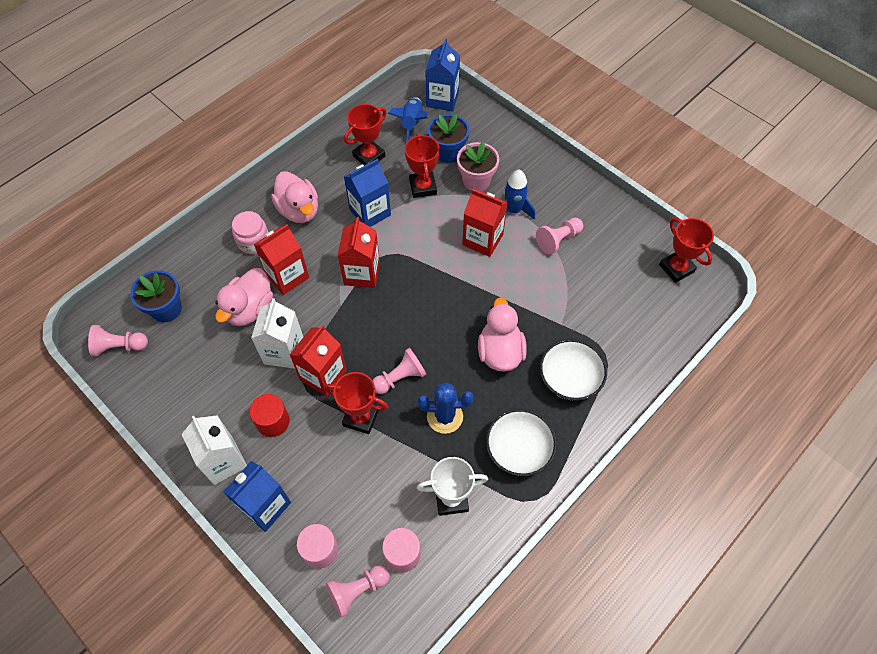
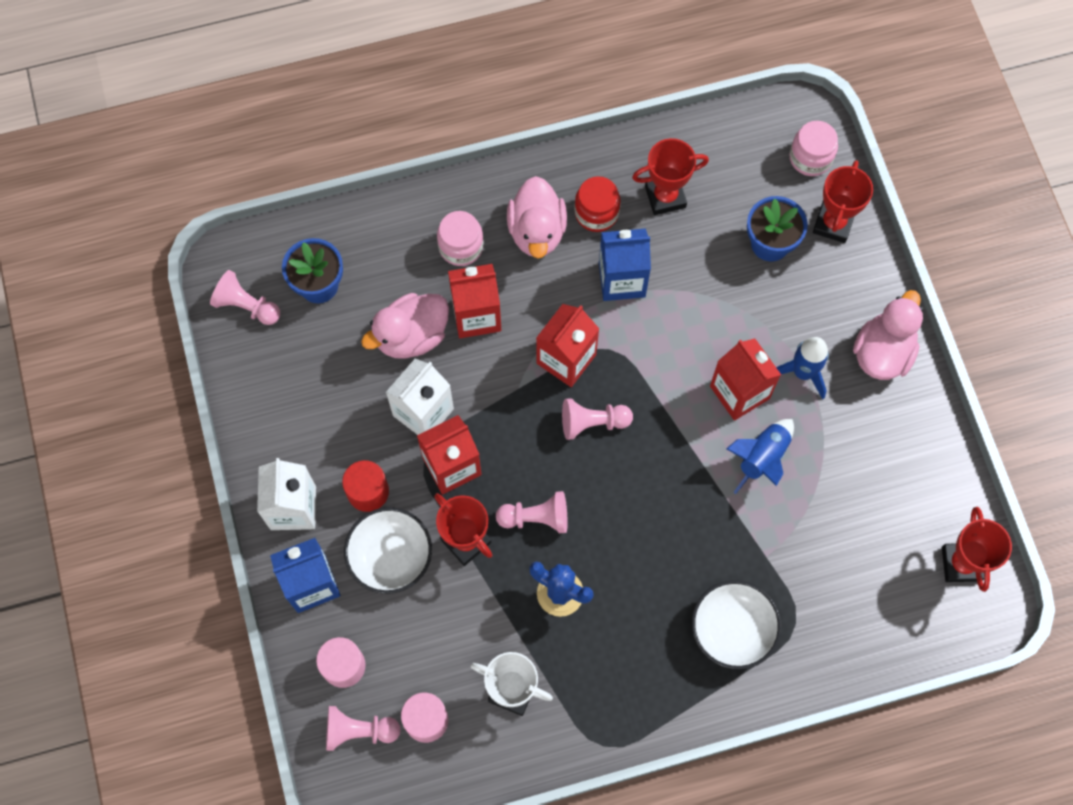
camera: 30 degrees right, 10 degrees up
(331, 183) = (596, 213): none -> red jar
(412, 124) = (747, 176): blue rocket -> blue rocket (762, 458)
(423, 187) = (708, 278): red trophy -> red trophy (833, 223)
(442, 99) = (810, 158): blue carton -> pink jar
(476, 181) = (782, 304): pink flower pot -> none
(500, 352) = (671, 551): pink duck -> pink duck (882, 352)
(518, 450) = (620, 679): white bowl -> white bowl (390, 556)
(558, 240) = (834, 444): pink pawn -> pink pawn (592, 422)

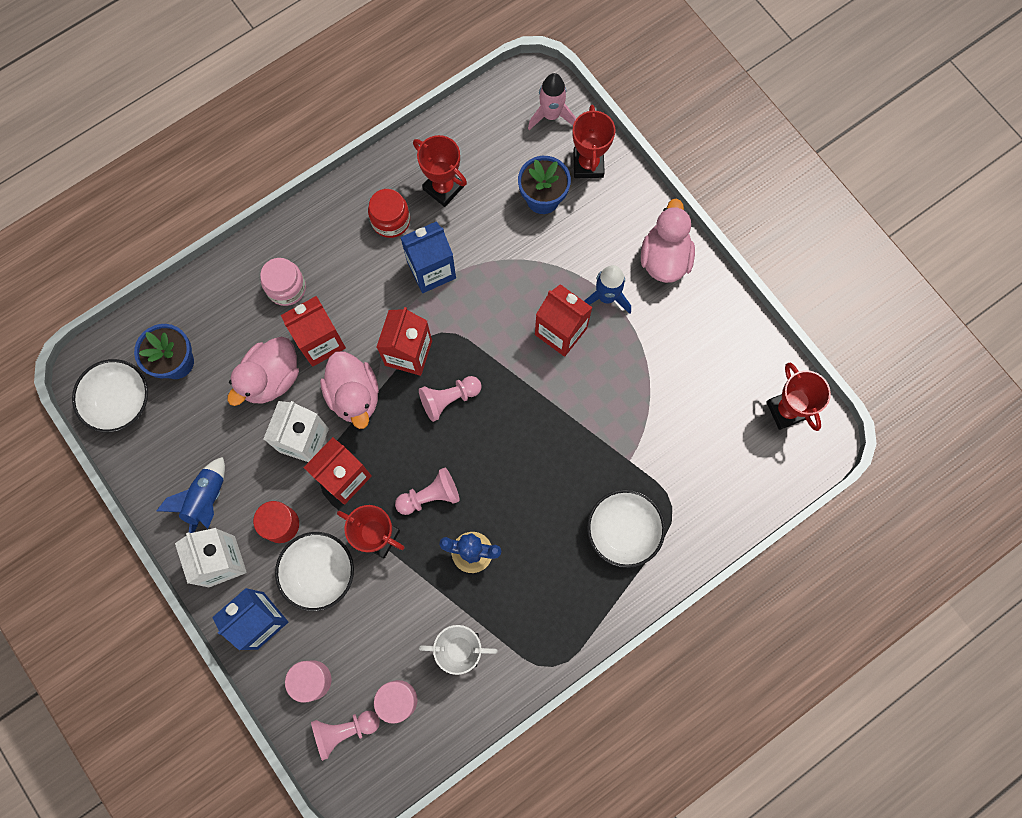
camera: 20 degrees left, 5 degrees up
(246, 306) = (120, 401): pink pawn -> white bowl
(537, 231) = (346, 253): pink duck -> pink duck (354, 395)
(665, 197) = (443, 188): red trophy -> red trophy turned 75 degrees clockwise
(762, 458) = (598, 380): blue rocket -> blue rocket (206, 499)
(810, 158) = (551, 115): pink jar -> pink rocket

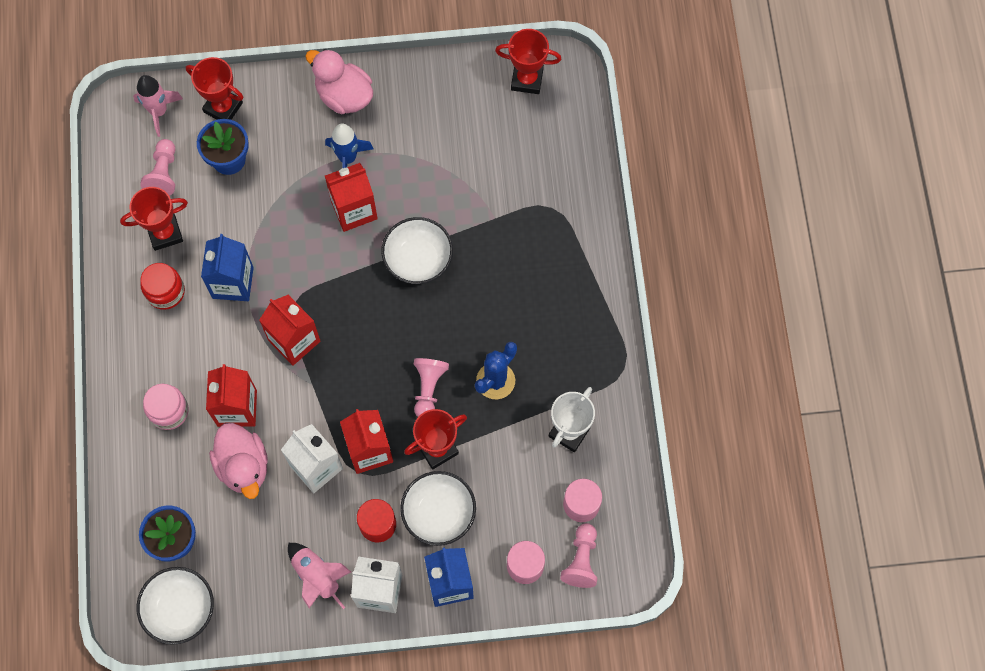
camera: 60 degrees left, 5 degrees down
(206, 499) = (317, 577): blue rocket -> pink rocket
(354, 395) = (303, 404): pink duck -> none
(449, 399) = (355, 329): pink pawn -> pink pawn (164, 173)
(623, 531) = (548, 255): white bowl -> white bowl (418, 259)

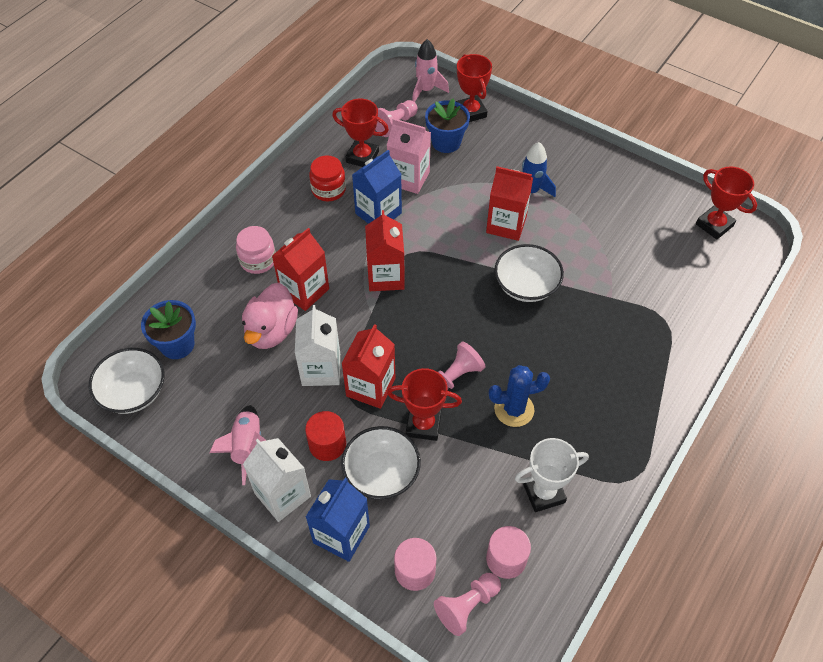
camera: 40 degrees right, 15 degrees down
(228, 225) = (409, 178): none -> pink carton
(344, 96) = (562, 154): pink duck -> none

